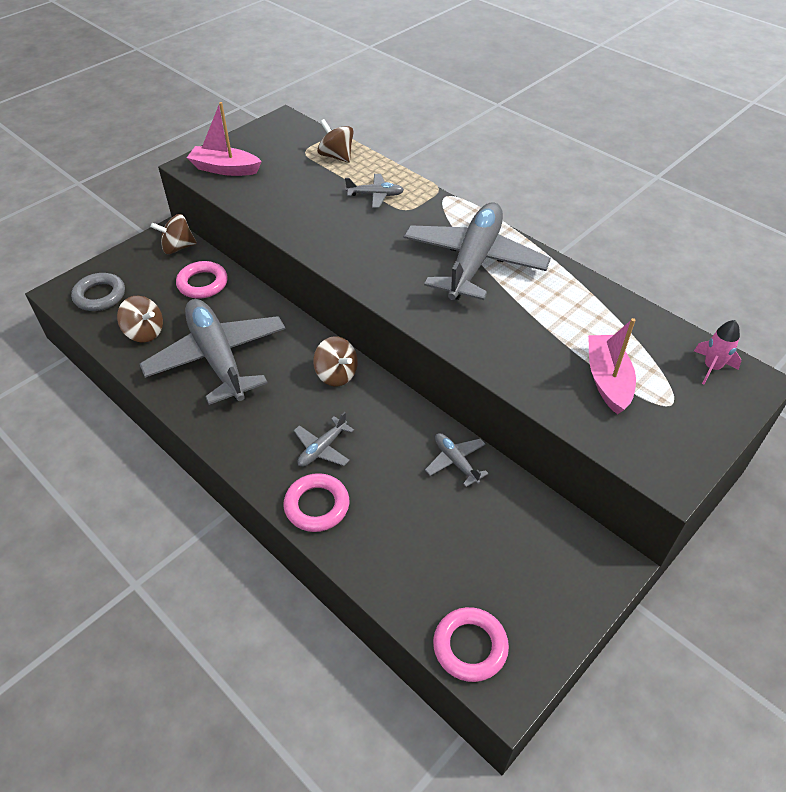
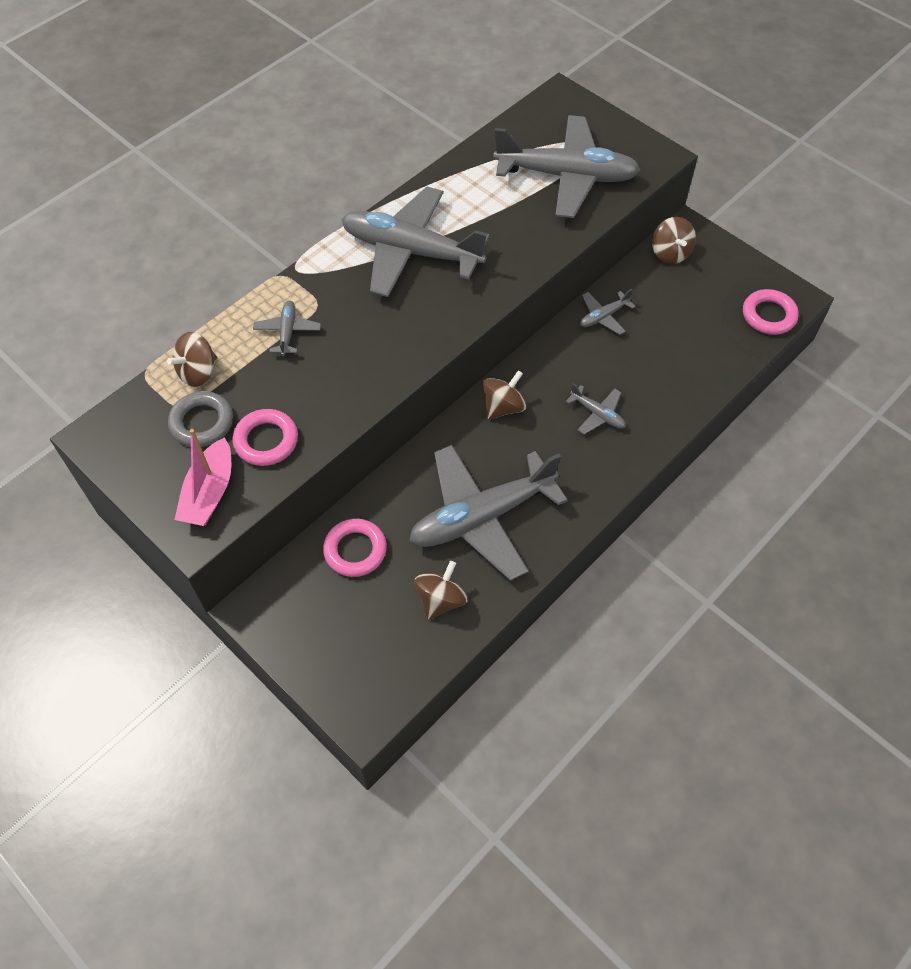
camera: 90 degrees left, 10 degrees up
(100, 295) = (372, 667): grey ring -> grey ring (202, 422)
(178, 247) = (281, 590): brown spinning top -> brown spinning top (670, 253)
(317, 505) = (660, 415): pink ring -> pink ring (266, 441)
(607, 380) = (566, 176): pink boat -> grey plane
(711, 367) = (548, 115): pink rocket -> none

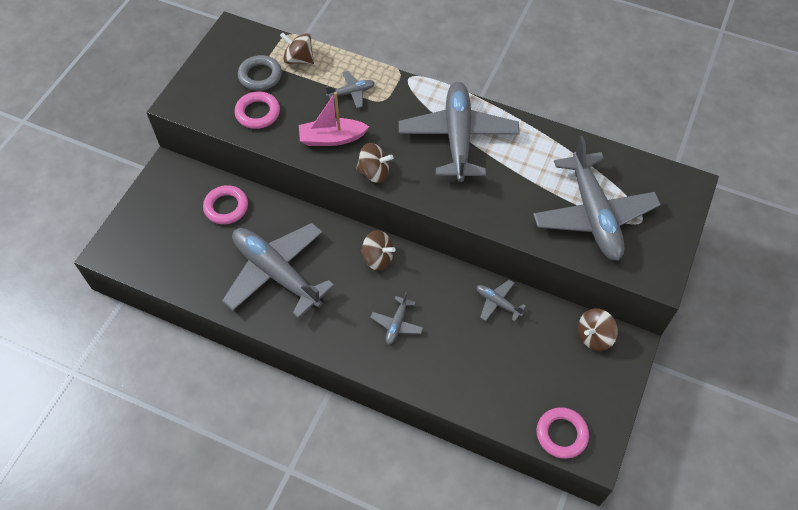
camera: 70 degrees right, 0 degrees up
(209, 493) = (208, 99): pink boat -> pink boat (332, 138)
(441, 599) = (203, 268): brown spinning top -> brown spinning top (374, 172)

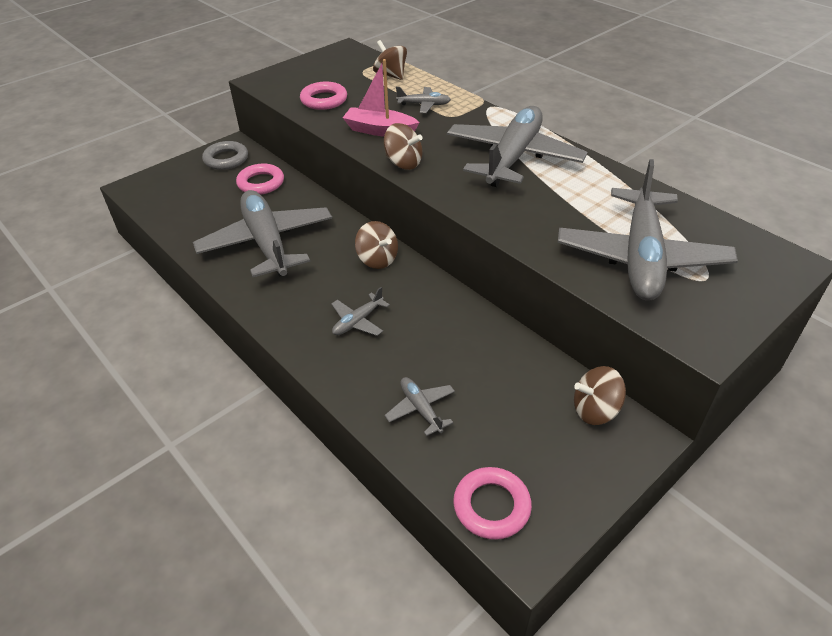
camera: 25 degrees right, 15 degrees down
(260, 76) = (346, 78): grey ring -> grey ring (226, 159)
(497, 303) = (487, 337): grey plane -> grey plane (421, 409)

